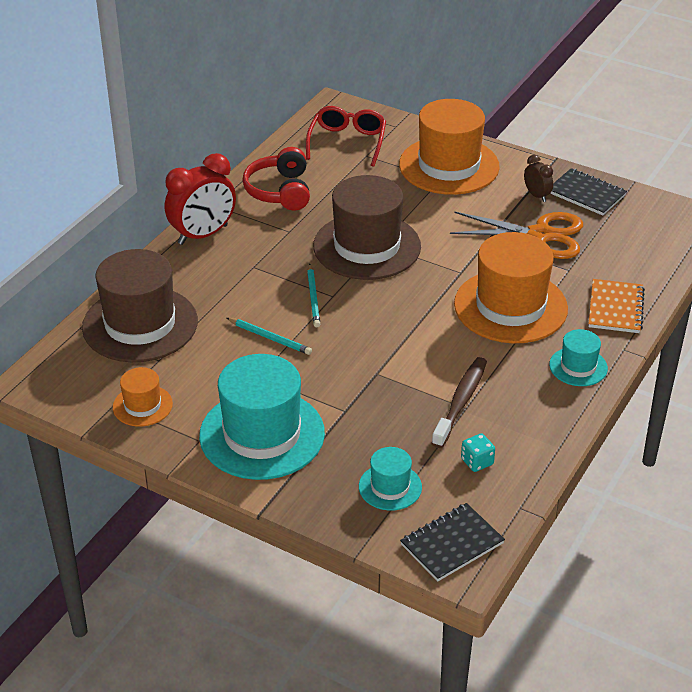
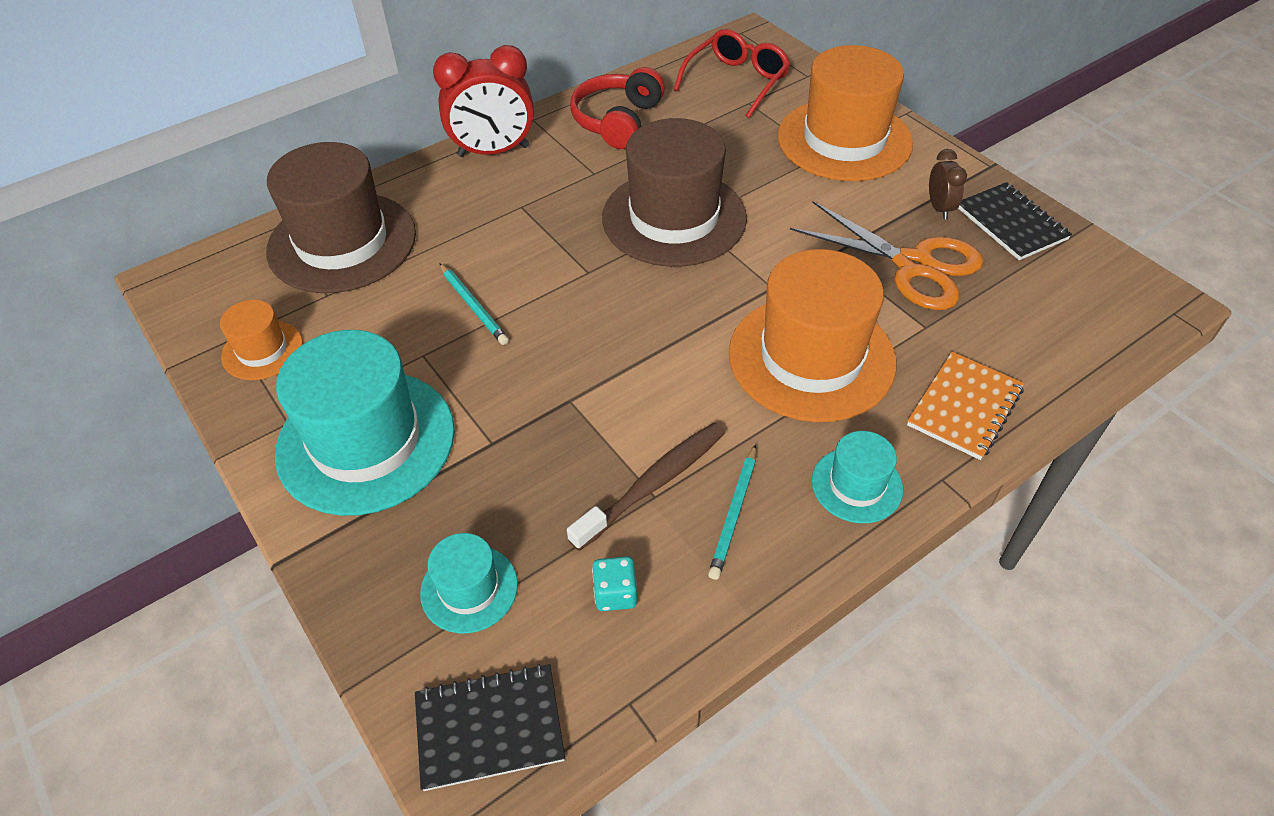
camera: 25 degrees right, 10 degrees up
(313, 298) = (563, 267): turquoise pencil -> turquoise pencil (734, 513)

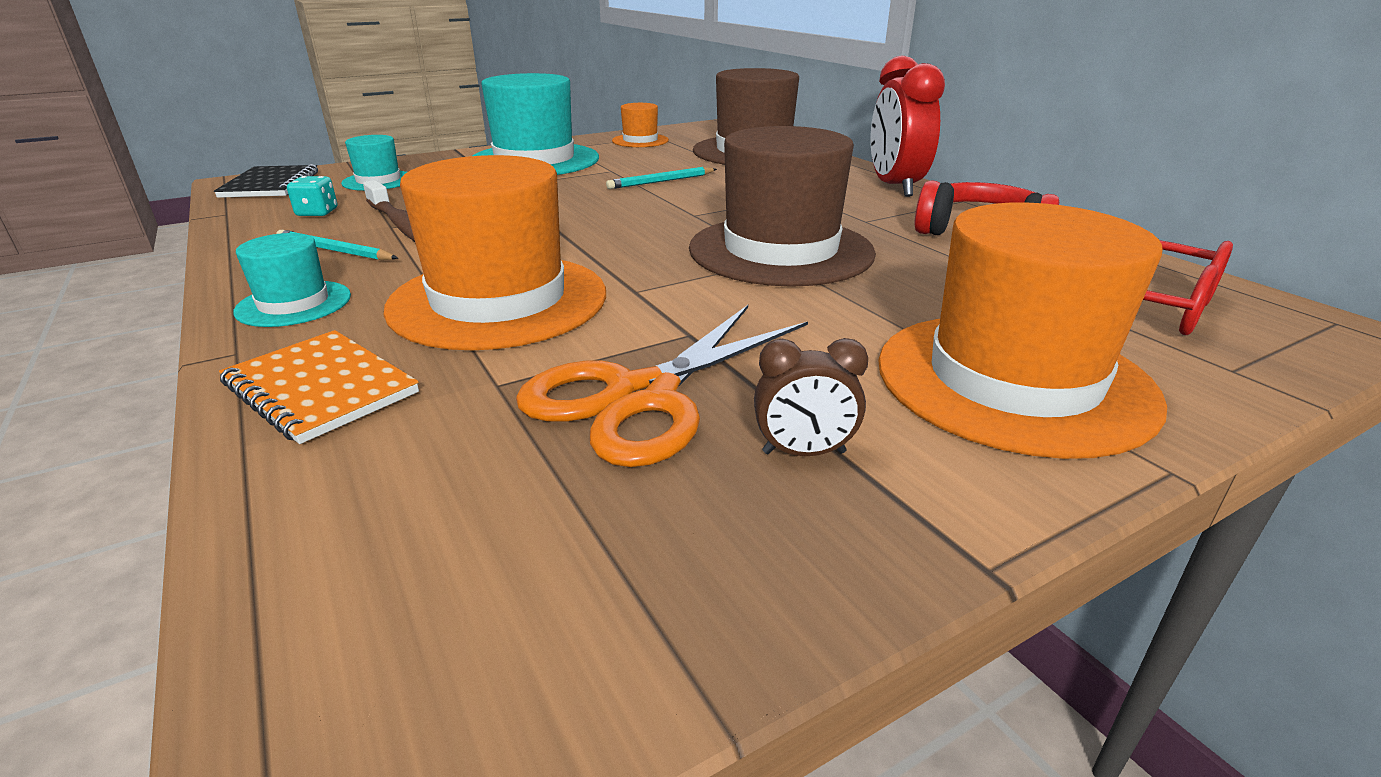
camera: 95 degrees right, 20 degrees down
(1011, 223) = (744, 547): black notebook -> none

